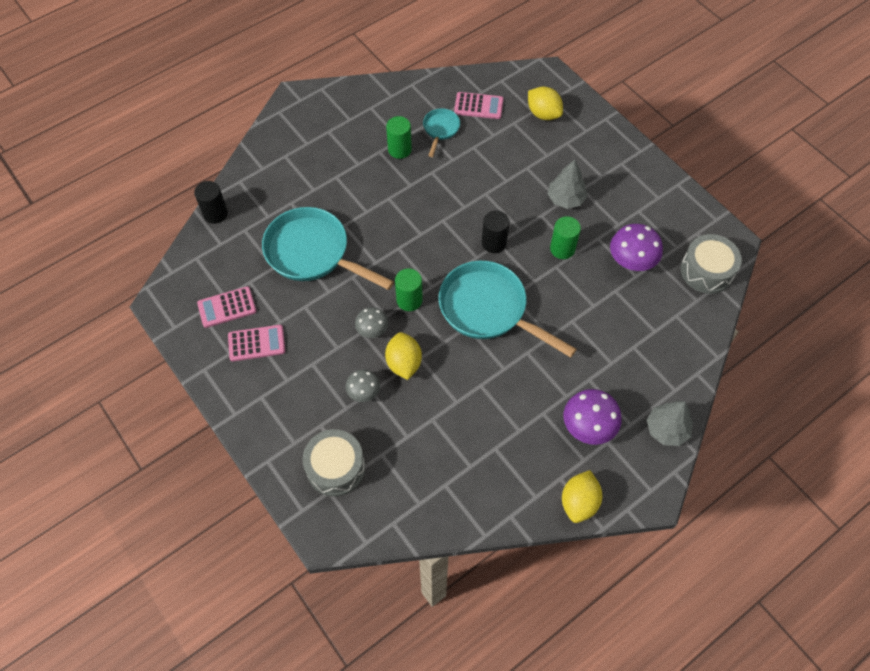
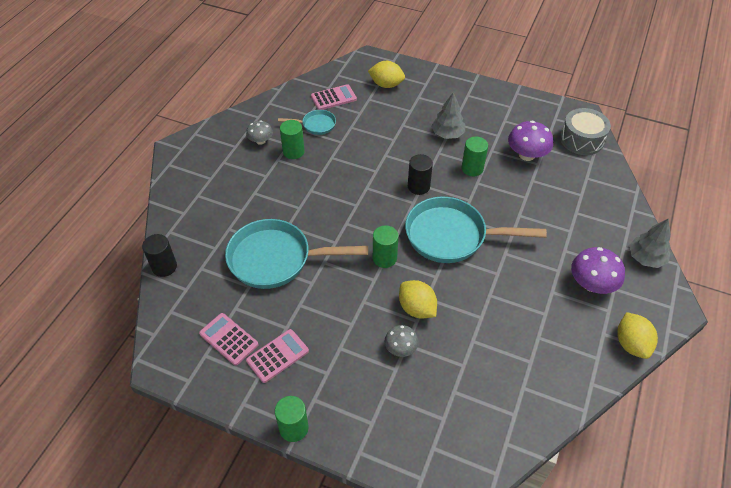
camera: 30 degrees left, 10 degrees down
(227, 307) = (228, 339): pink calculator -> pink calculator turned 90 degrees clockwise
(230, 412) = (293, 428): none -> green cylinder
(335, 467) = (423, 424): grey drum -> none
(372, 329) = (371, 295): grey mushroom -> grey mushroom (260, 141)
(440, 129) = (316, 125): turquoise pan -> turquoise pan turned 105 degrees clockwise

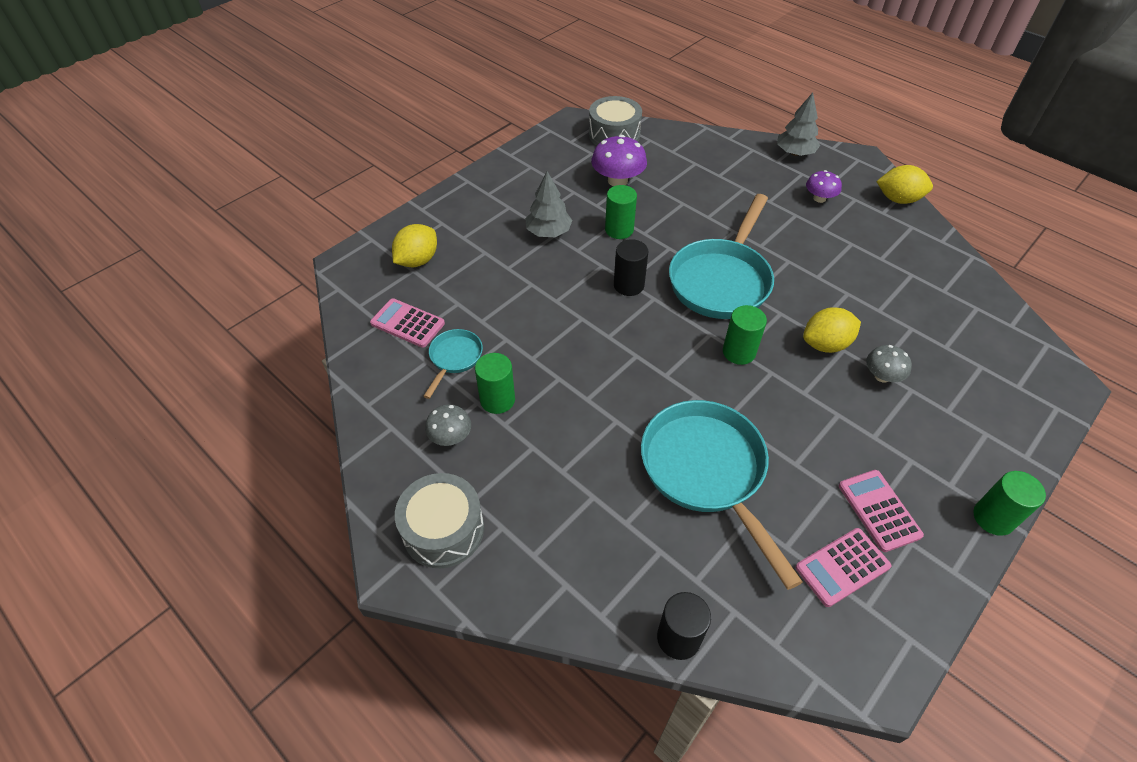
camera: 70 degrees left, 0 degrees up
(202, 156) = (443, 529): none -> grey drum
(276, 259) = (707, 472): turquoise pan -> turquoise pan turned 135 degrees clockwise
(333, 98) = (407, 323): pink calculator -> pink calculator turned 60 degrees counterclockwise
(591, 284) = (819, 198): purple mushroom -> purple mushroom, size x0.61

